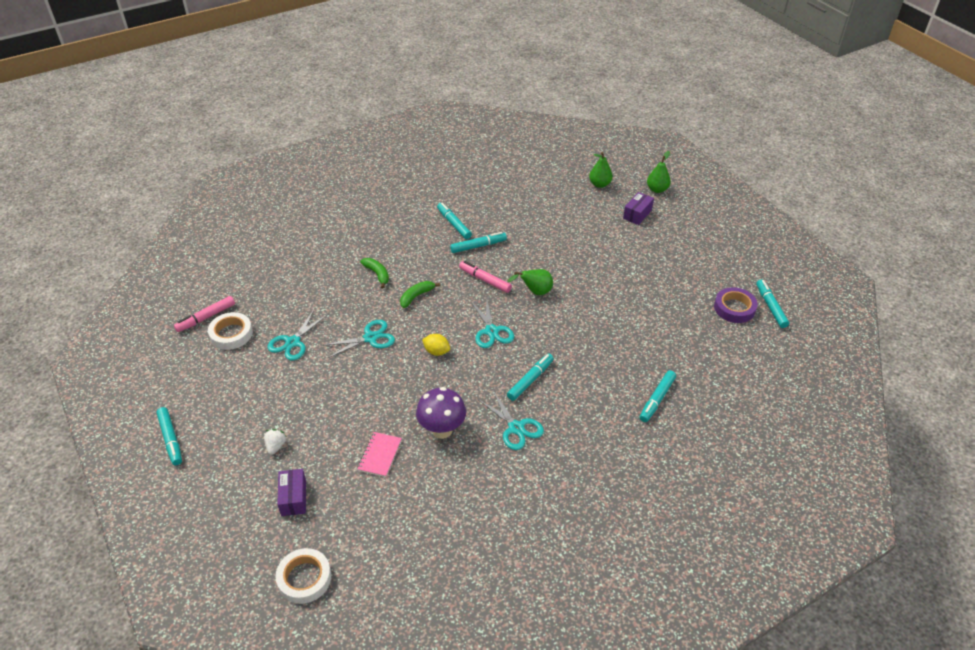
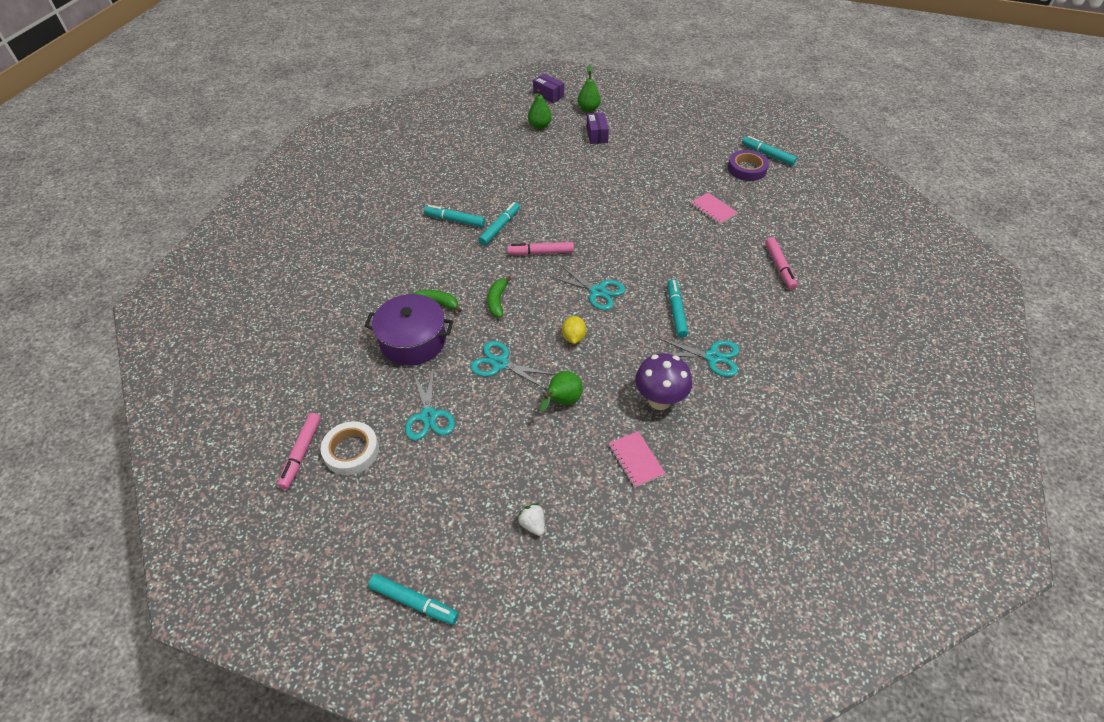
camera: 40 degrees left, 5 degrees up
(293, 498) = (609, 558): purple box -> purple box (548, 95)
(304, 578) = (708, 621): white tape -> none
(336, 290) = (413, 341): none -> purple pot
(370, 338) = (500, 363): turquoise scissors -> turquoise scissors turned 90 degrees counterclockwise
(436, 351) = (573, 337): yellow lemon -> yellow lemon turned 75 degrees counterclockwise
(535, 292) = (593, 239): green pear -> green pear (562, 401)
(657, 399) = (779, 267): turquoise marker -> pink marker
(659, 324) = (713, 210): none -> pink notebook

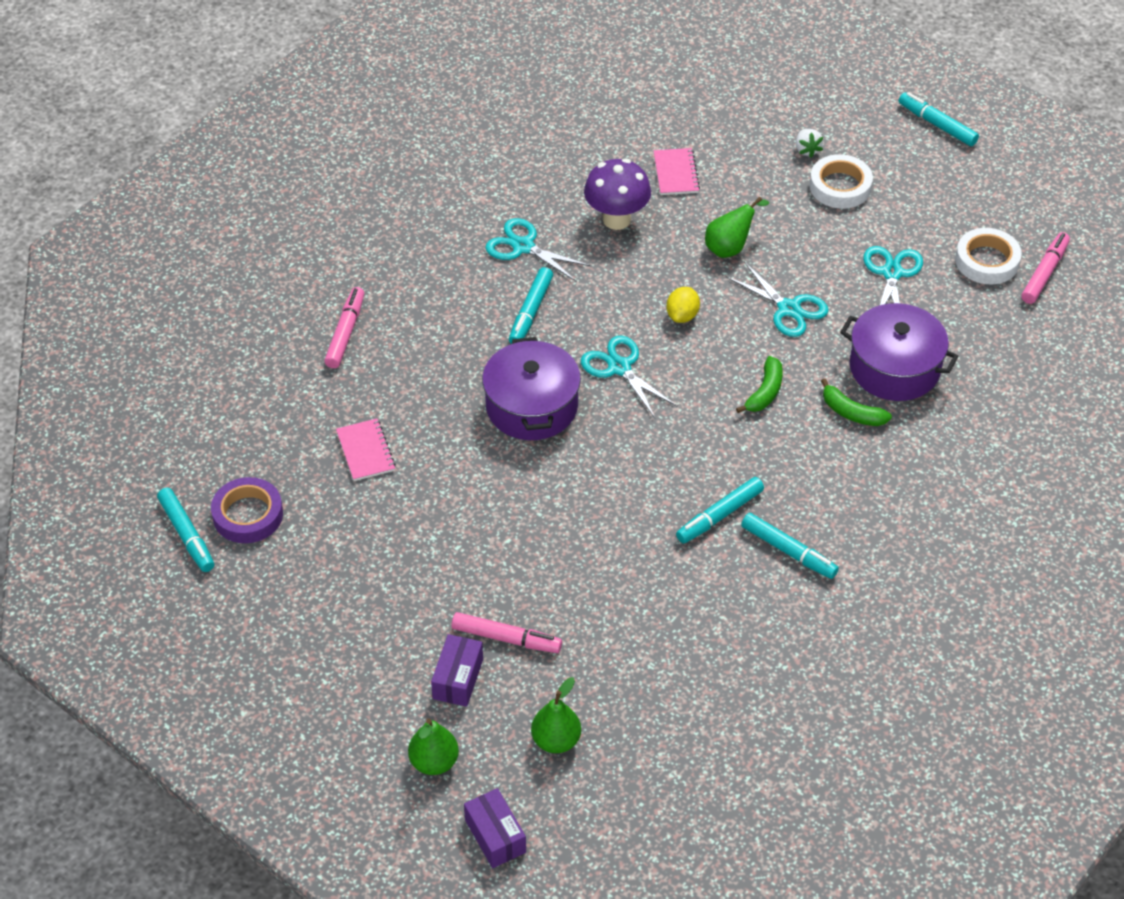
camera: 160 degrees left, 0 degrees up
(491, 491) = (840, 186): none -> white tape
(540, 253) = (673, 451): pink marker -> pink marker (506, 638)
(638, 255) = (531, 406): none -> purple pot

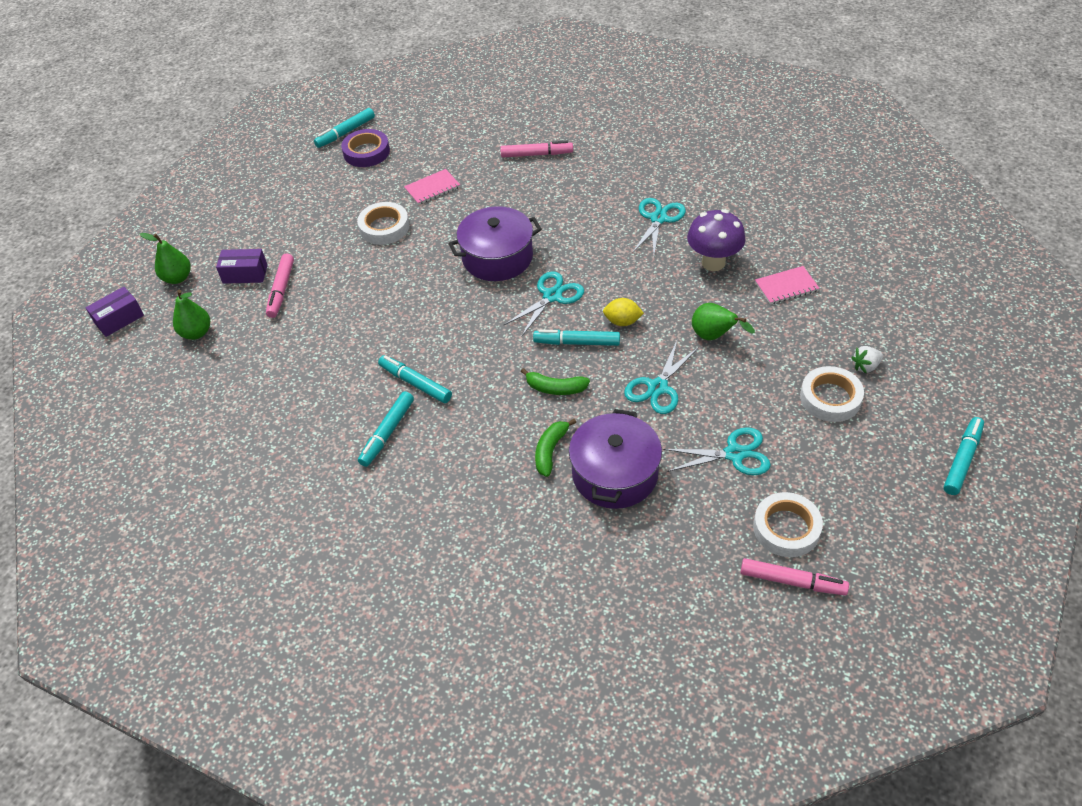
camera: 80 degrees right, 0 degrees up
(425, 513) = (384, 227): none -> white tape
(530, 312) = (592, 237): turquoise marker -> turquoise marker (577, 342)

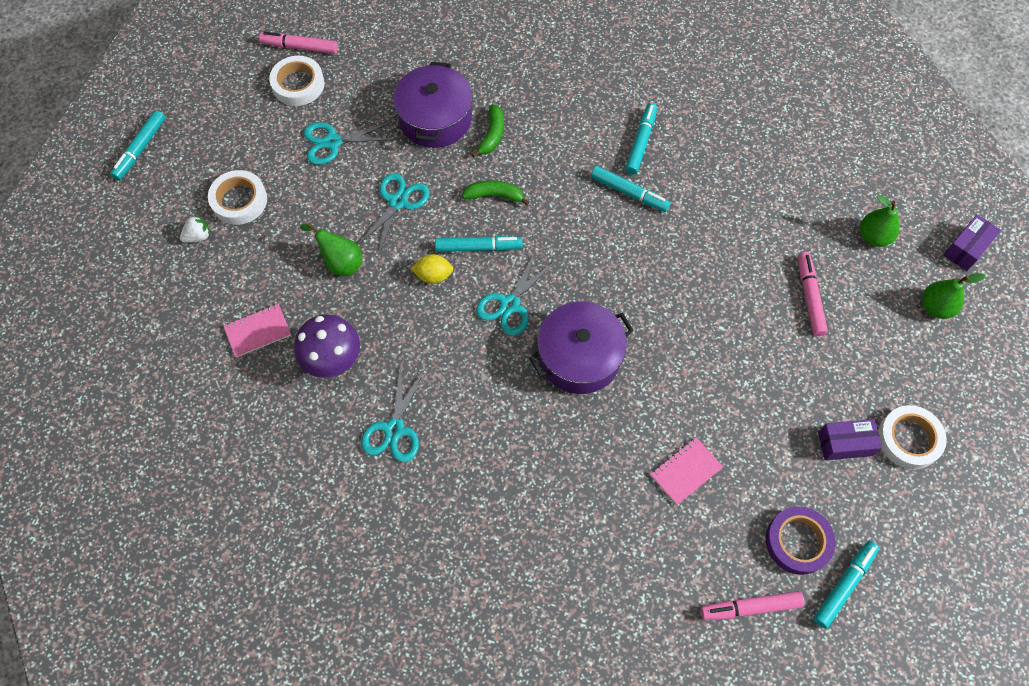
camera: 170 degrees right, 15 degrees up
(245, 274) = (861, 317): purple box -> purple box (845, 444)
(384, 227) = (726, 398): white tape -> white tape (908, 439)
(536, 154) = (559, 547): pink marker -> pink marker (750, 607)

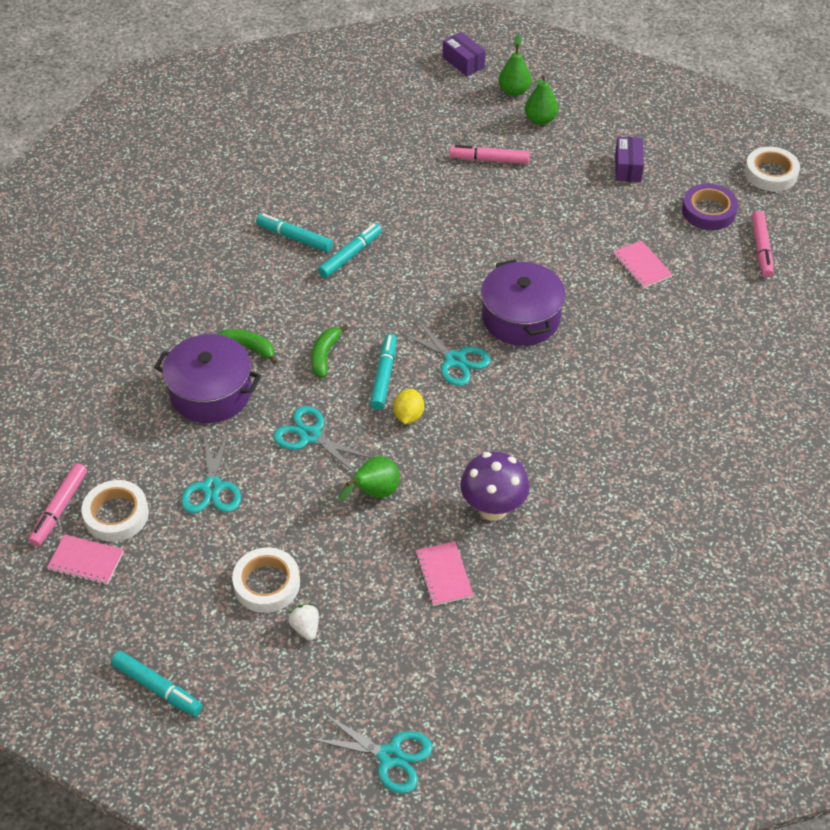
camera: 80 degrees left, 15 degrees down
(252, 76) = (86, 561): none -> pink notebook
(394, 429) = (576, 465): turquoise scissors -> turquoise scissors (390, 756)
(844, 585) = (745, 193): turquoise marker -> none
(873, 237) = (439, 110): green pear -> green pear (540, 120)
(908, 439) = (628, 132): white tape -> white tape (770, 173)

